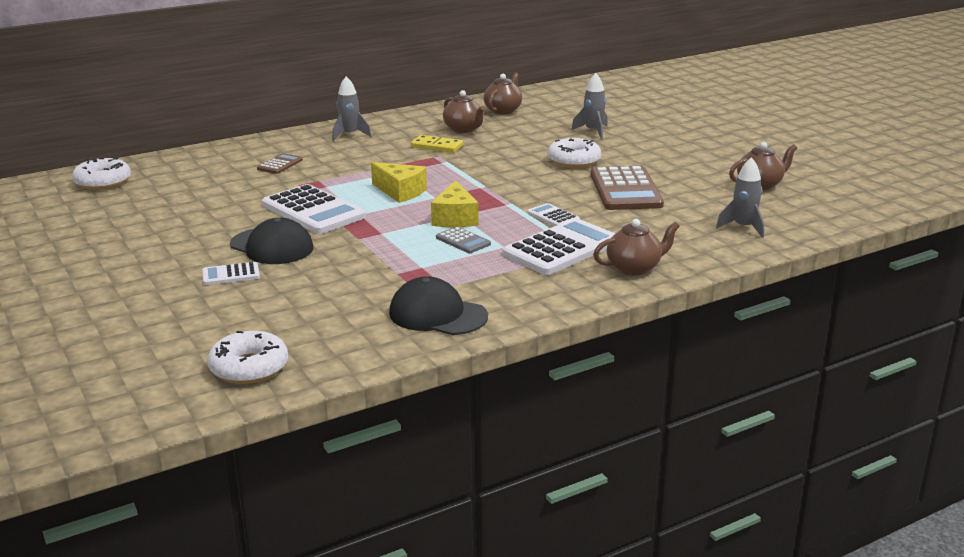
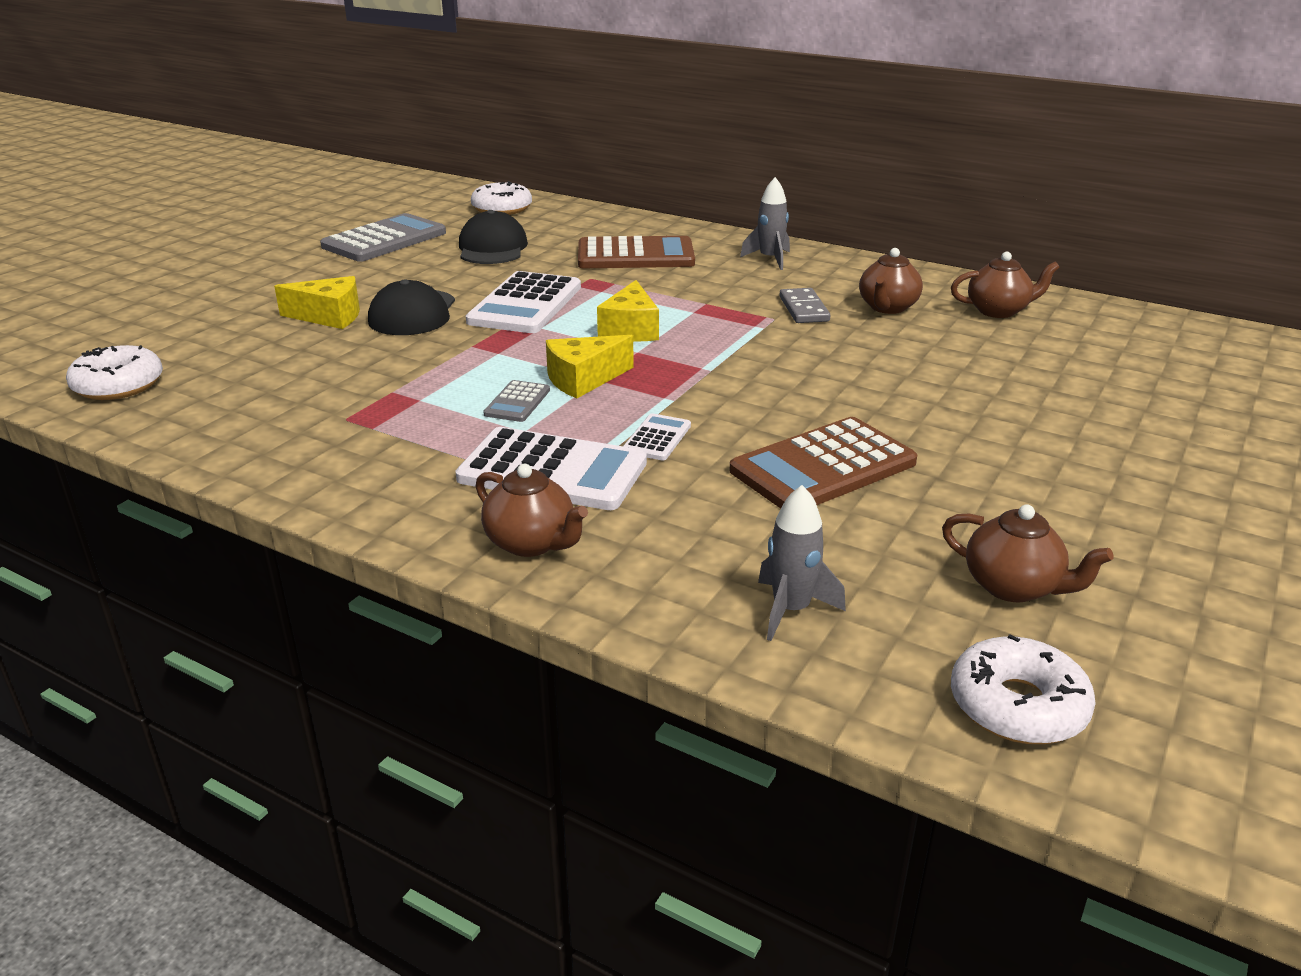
camera: 60 degrees right, 5 degrees up
(94, 232) = (384, 240): none -> grey calculator
(231, 274) = (329, 316): white calculator -> yellow cheese
(280, 164) = (635, 255): brown calculator -> brown calculator, size x2.07
(437, 146) = (803, 309): yellow domino -> grey domino
(437, 315) = (291, 443): black cap -> black cap (492, 248)
(574, 161) = (882, 402): white donut -> white donut (1017, 706)
(593, 131) = (1025, 387): grey rocket -> none

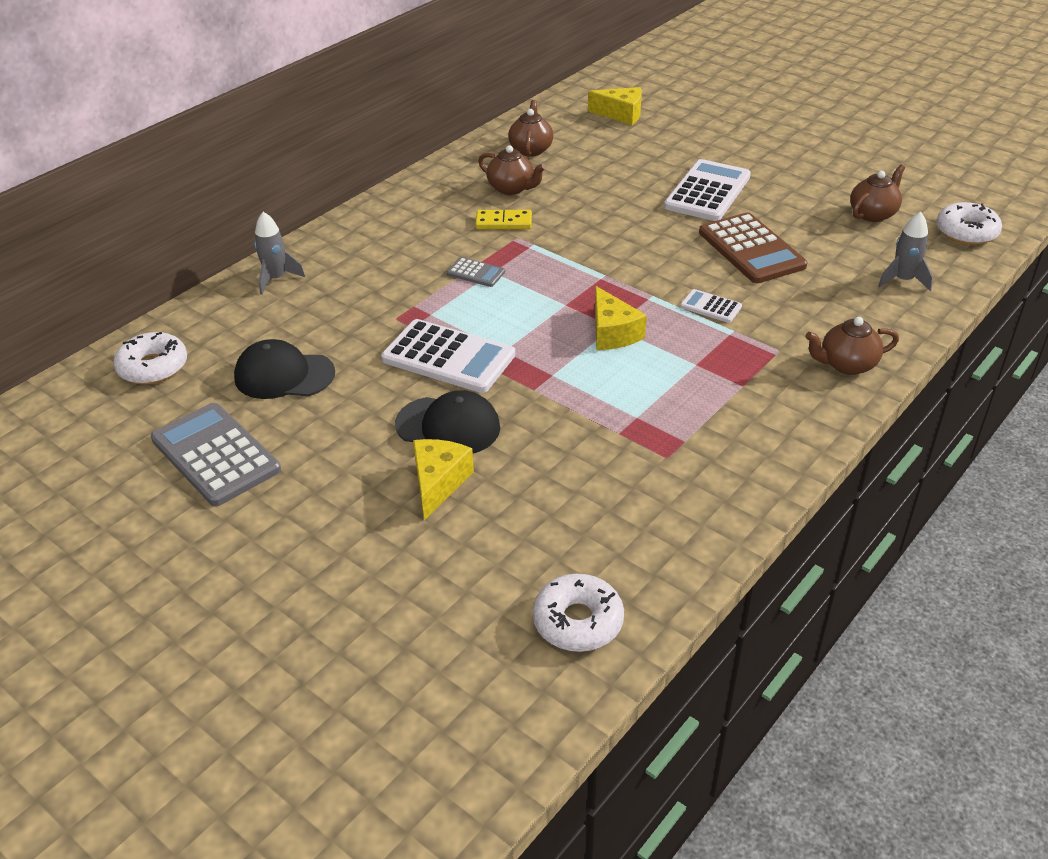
camera: 80 degrees left, 10 degrees up
(517, 402) = (648, 366): grey calculator -> grey calculator (476, 273)
(531, 543) = (846, 365): brown teapot -> brown teapot turned 150 degrees counterclockwise
(552, 471) = (755, 353): white calculator -> white calculator (707, 192)
(630, 329) = (521, 304): yellow cheese -> yellow cheese (621, 114)
(635, 255) = (348, 289): brown calculator -> none
(770, 259) = (390, 223): grey rocket -> grey rocket (276, 279)
(803, 309) = (503, 222): grey domino -> yellow domino

